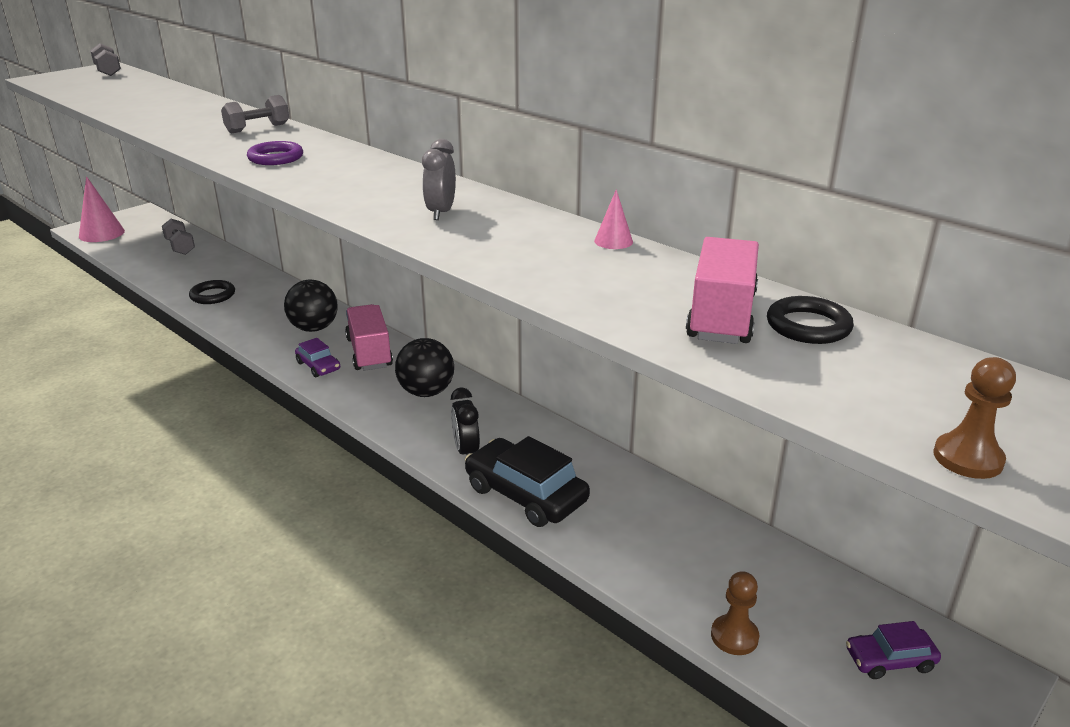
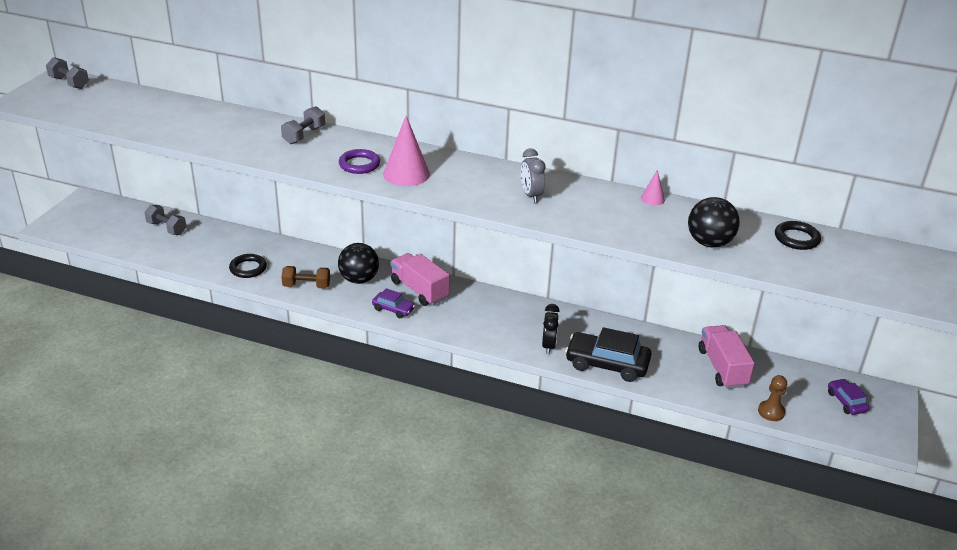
camera: 25 degrees left, 5 degrees up
(101, 233) = (76, 228): pink cone -> pink cone (406, 174)
(251, 323) = (306, 286): none -> brown dumbbell
(426, 392) = (486, 311): black ball -> black ball (709, 243)
(466, 451) = (548, 346): black clock -> black clock turned 135 degrees counterclockwise
(721, 316) = (753, 241): pink truck -> pink truck (722, 368)
(890, 660) = (846, 402): purple car -> purple car turned 105 degrees clockwise
(967, 458) = (909, 297): brown pawn -> none

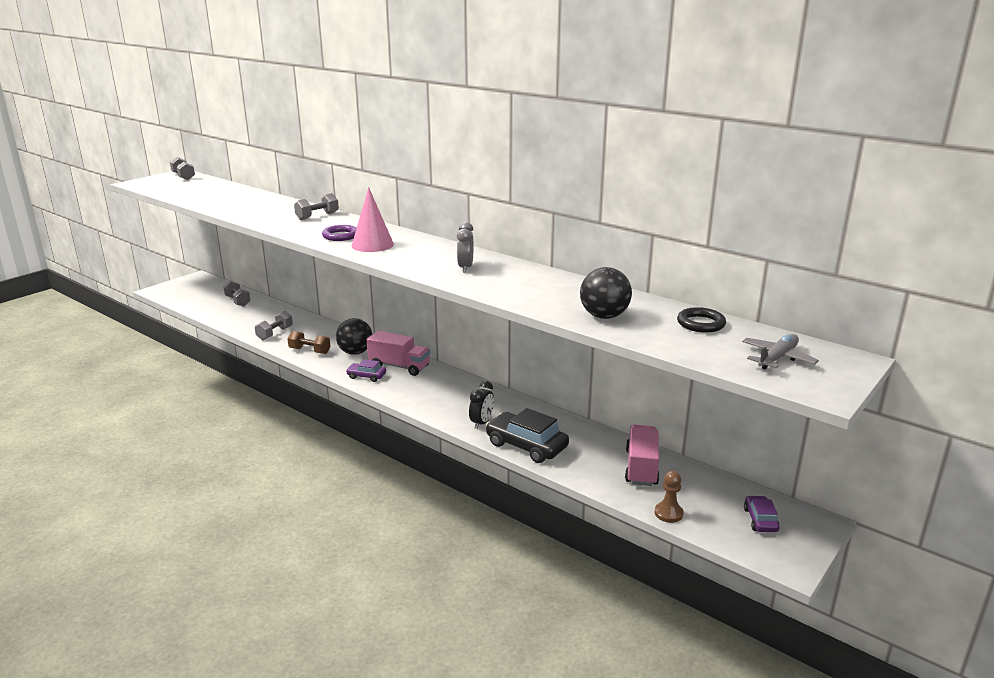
camera: 20 degrees right, 10 degrees down
(248, 268) = (275, 333): black ring -> grey dumbbell
(393, 309) = (366, 376): purple car -> purple car turned 150 degrees clockwise
(419, 290) = (399, 366): pink truck -> pink truck turned 135 degrees clockwise
(652, 199) = (578, 281): pink cone -> none
(883, 270) = (777, 358): none -> grey plane

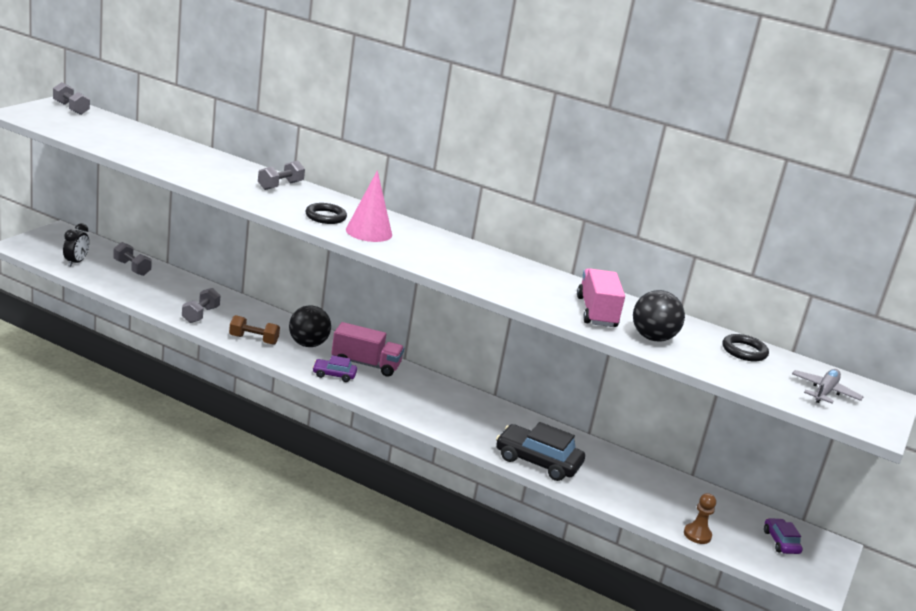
camera: 15 degrees left, 0 degrees up
(340, 236) = (325, 217): purple ring -> black ring
(465, 268) = (486, 270): grey clock -> none
(481, 423) = (482, 435): black clock -> black clock (76, 262)
(641, 468) = (657, 488): pink truck -> pink truck (596, 312)

